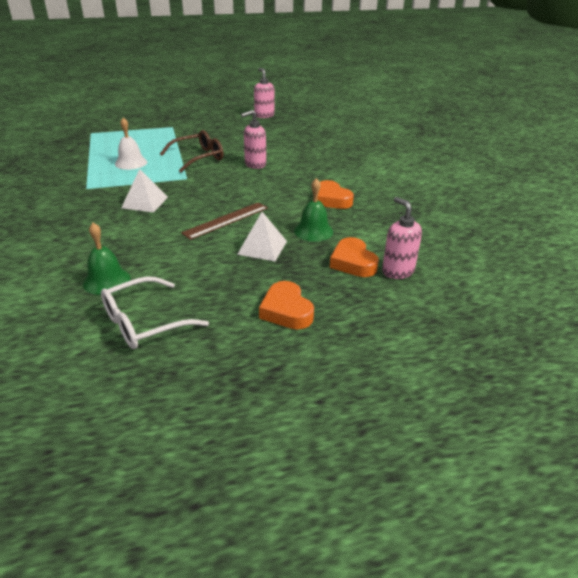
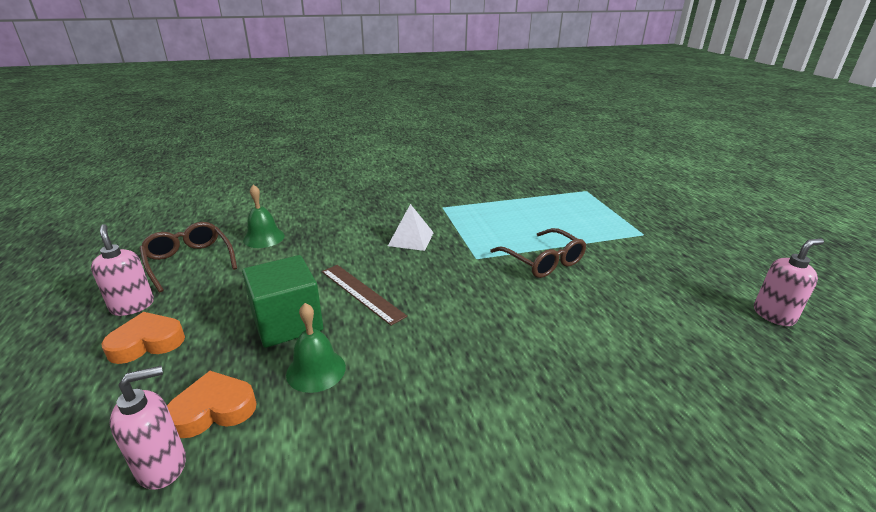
camera: 90 degrees right, 5 degrees down
(131, 163) = (510, 221): white bell -> none
(144, 323) = (189, 261): white glasses -> brown glasses
(255, 164) = (537, 310): pink soap dispenser -> pink soap dispenser (132, 306)
(262, 247) = (287, 323): white pyramid -> green cube
(331, 200) = (417, 396): orange heart -> none

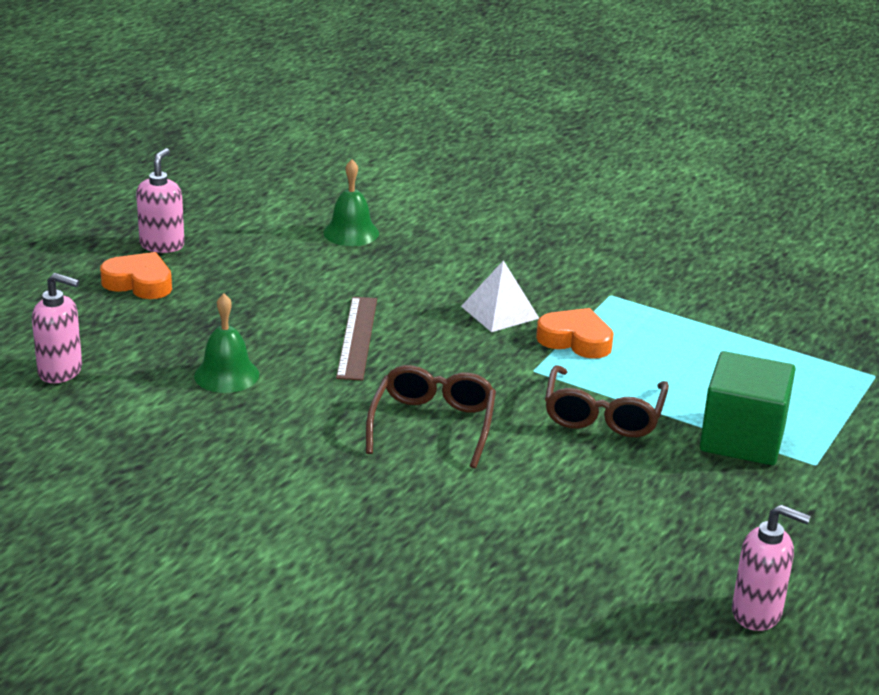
camera: 45 degrees right, 0 degrees up
(189, 261) = (253, 224): brown glasses -> brown glasses (433, 424)
(214, 410) = (126, 357): orange heart -> orange heart (576, 340)
(287, 323) = (257, 327): green cube -> green cube (742, 439)

